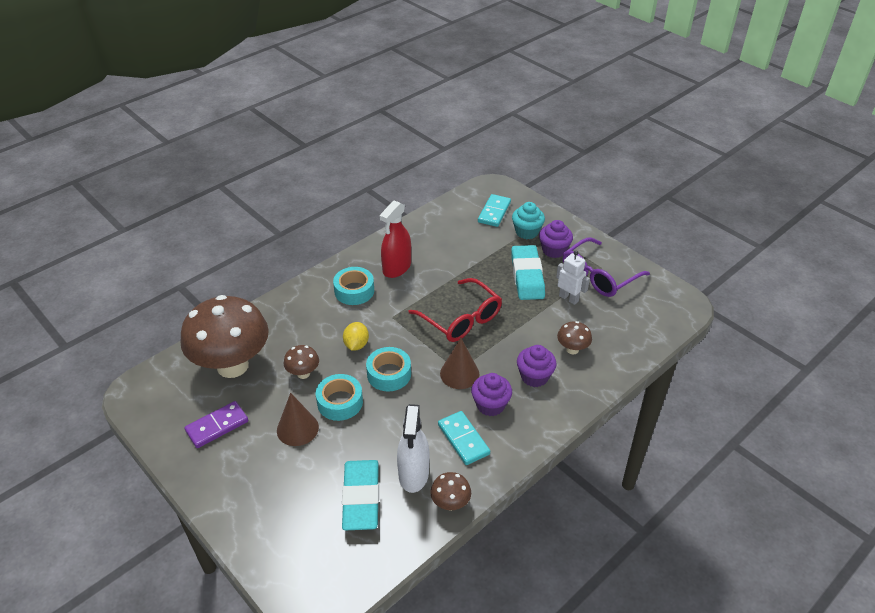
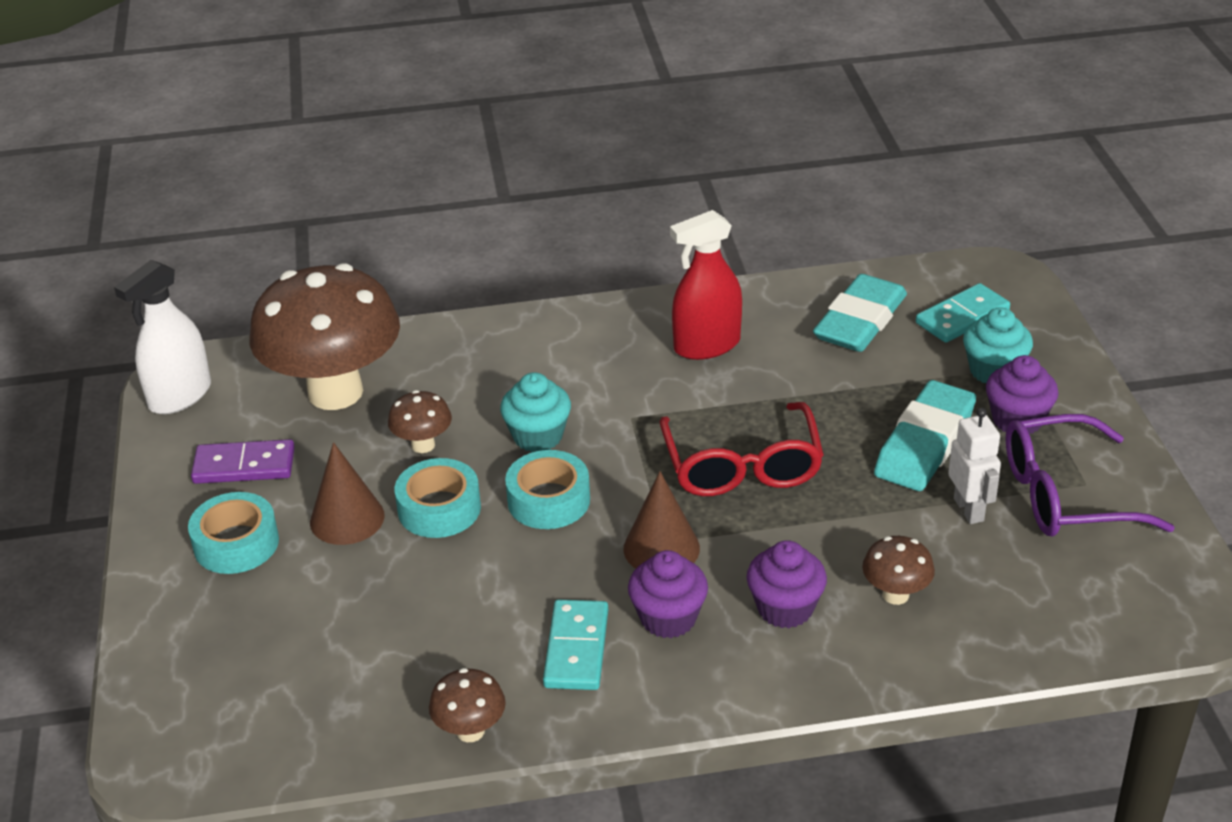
camera: 35 degrees right, 5 degrees down
(354, 291) = (606, 355): turquoise tape -> turquoise tape (236, 543)
(356, 345) = (538, 436): yellow lemon -> turquoise cupcake
(361, 498) = (349, 657): turquoise eraser -> turquoise eraser (860, 321)
(413, 474) = (454, 661): white spray bottle -> white spray bottle (180, 396)

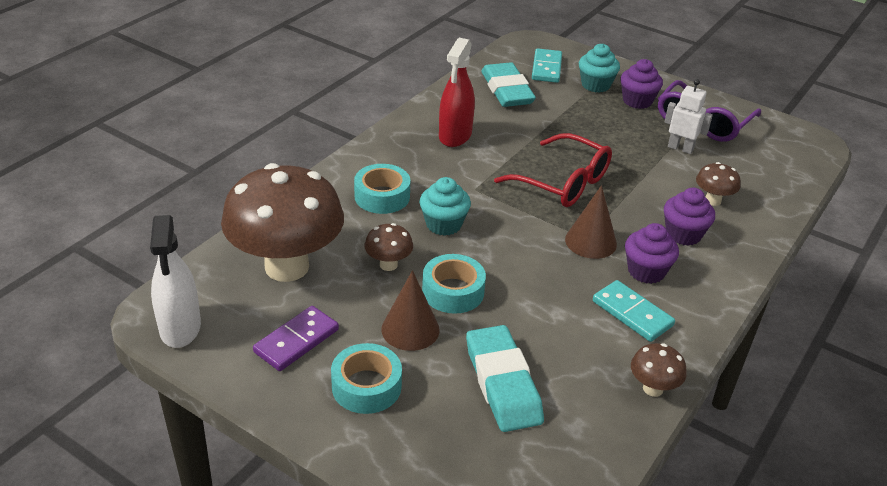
camera: 50 degrees left, 0 degrees up
(548, 500) = (501, 252): turquoise tape -> turquoise tape (382, 196)
(924, 443) = (619, 130): turquoise eraser -> turquoise eraser (502, 383)

